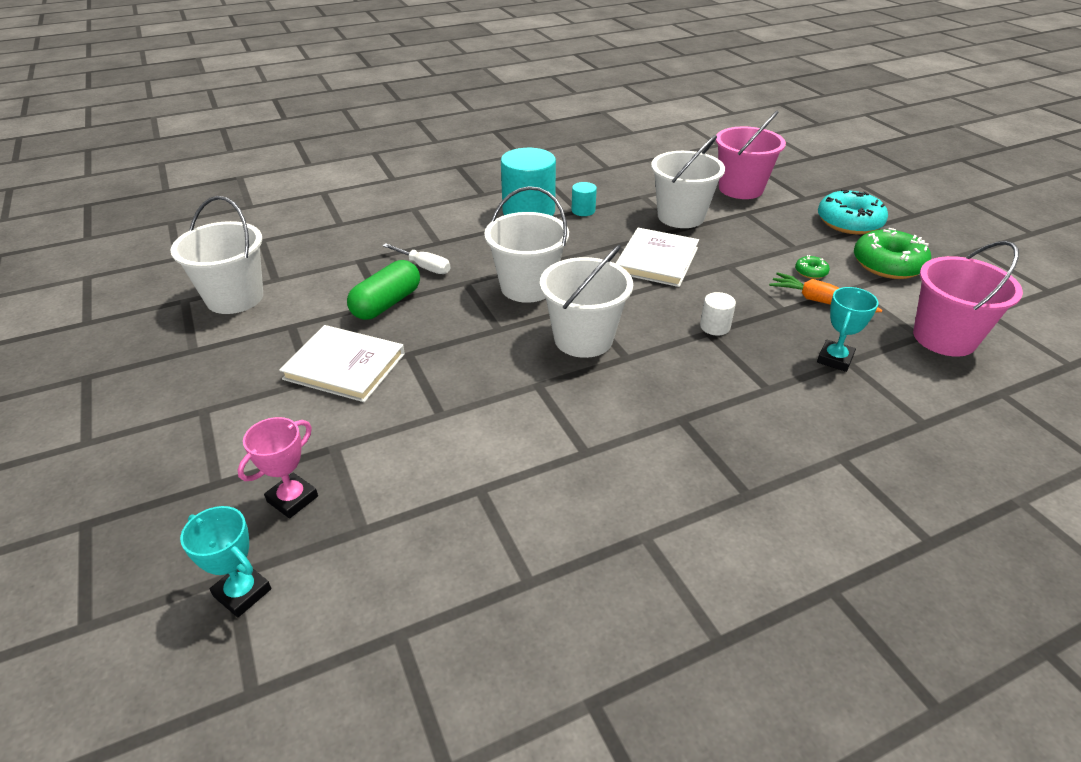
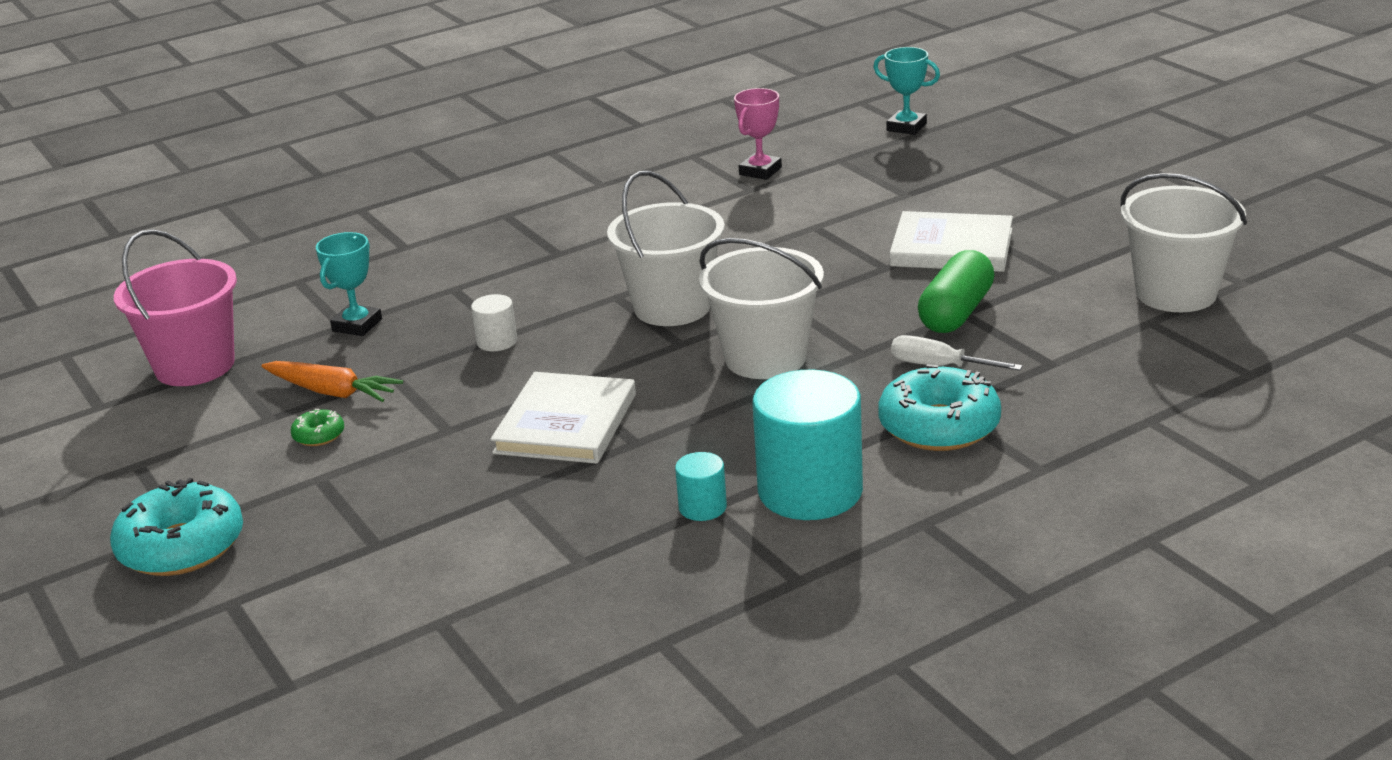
camera: 175 degrees right, 10 degrees down
(292, 499) = (914, 165): pink trophy -> pink trophy (760, 171)
(447, 233) = (939, 426): none -> turquoise donut
(680, 216) = (509, 518): white bucket -> none
(740, 189) = (360, 611): pink bucket -> none
(888, 264) = (181, 464): green donut -> none

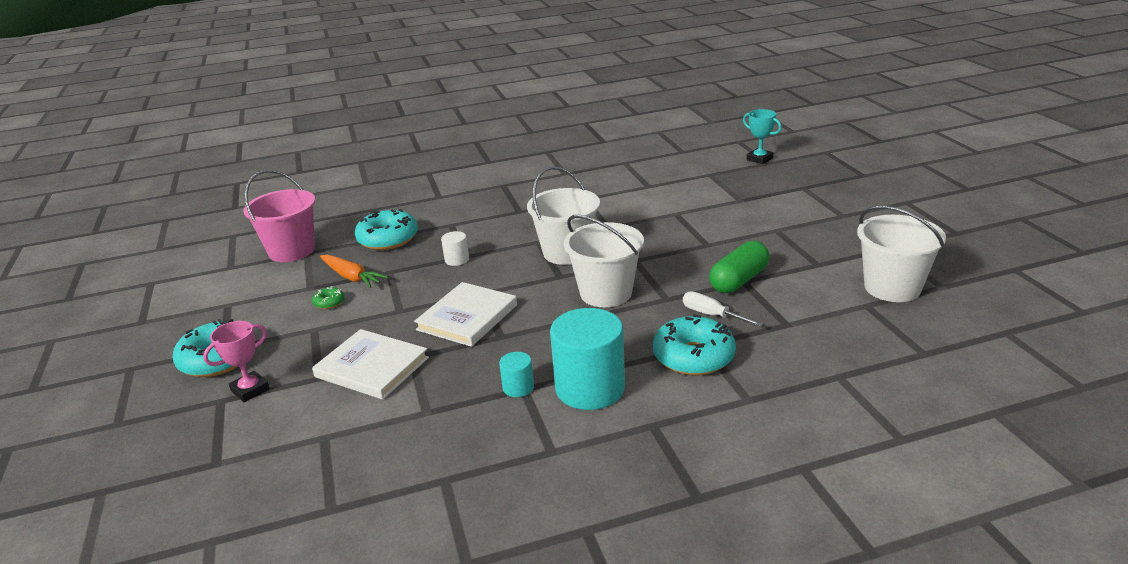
camera: 15 degrees right, 0 degrees up
(357, 325) = (388, 239): turquoise trophy -> turquoise donut
(760, 171) = (659, 176): pink trophy -> pink trophy (250, 390)
(951, 248) = (754, 237): white book -> white book (372, 367)

